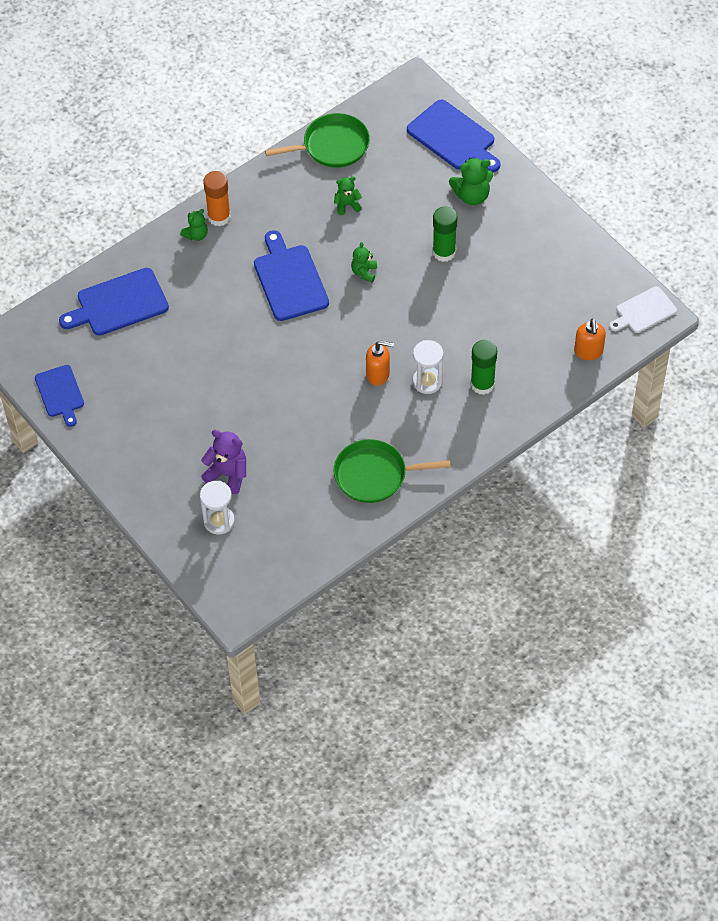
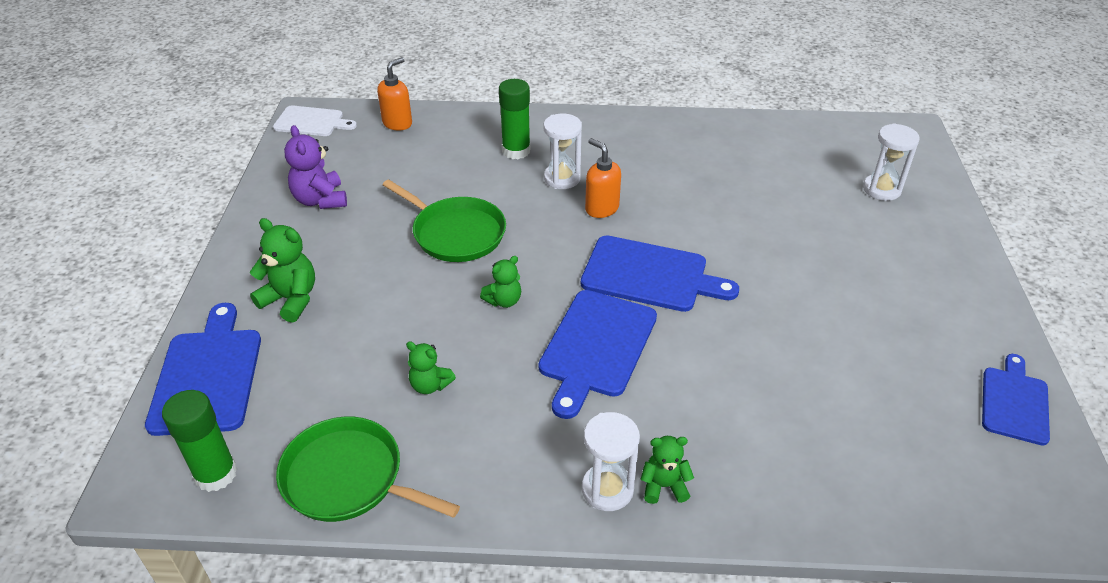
camera: 140 degrees left, 15 degrees down
(118, 304) = (856, 464): blue cutting board -> blue cutting board (650, 275)
(219, 217) = (607, 489): orange glue stick -> white hourglass
(228, 474) = (842, 217): purple teddy bear -> purple teddy bear (320, 200)
(374, 475) = (691, 146): green pan -> green pan (455, 233)
(444, 252) = (398, 266): green glue stick -> green glue stick (216, 474)

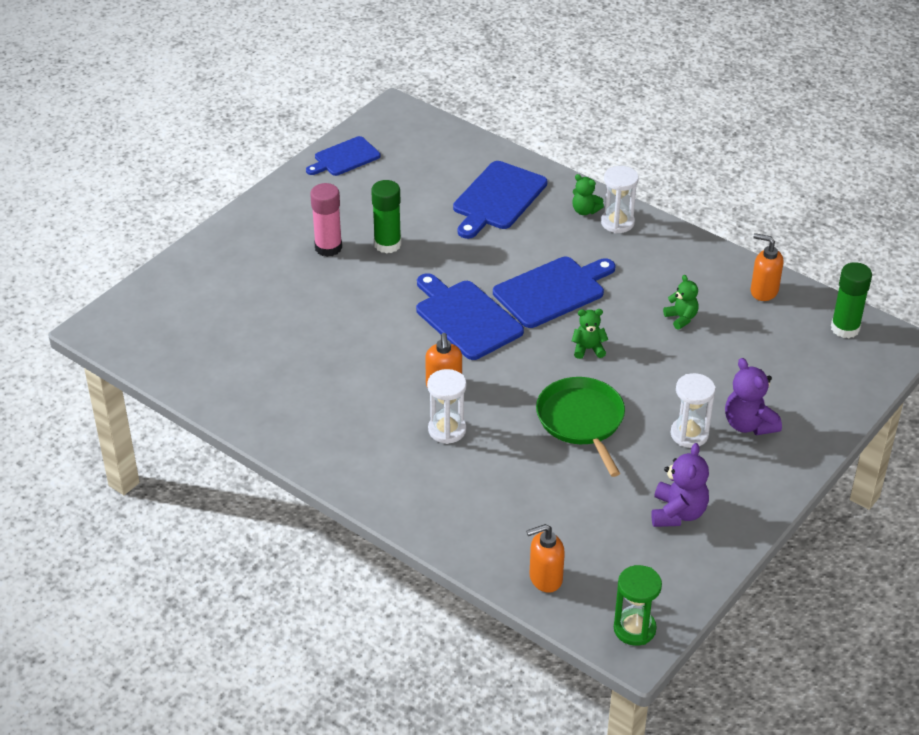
camera: 145 degrees left, 0 degrees up
(207, 376) = (833, 393): blue cutting board -> blue cutting board (498, 198)
(291, 299) = (748, 424): green teddy bear -> purple teddy bear
(311, 122) = (634, 629): white cutting board -> green hourglass
(348, 478) = (763, 291): green pan -> orange soap dispenser
(516, 151) = (459, 481): green glue stick -> green glue stick (387, 244)
(861, 281) = (328, 247): none -> pink glue stick
(881, 189) = (210, 295): white hourglass -> white hourglass (689, 434)

